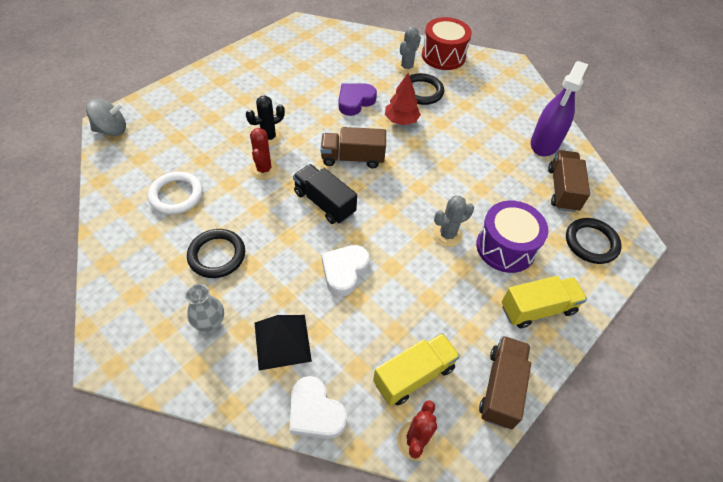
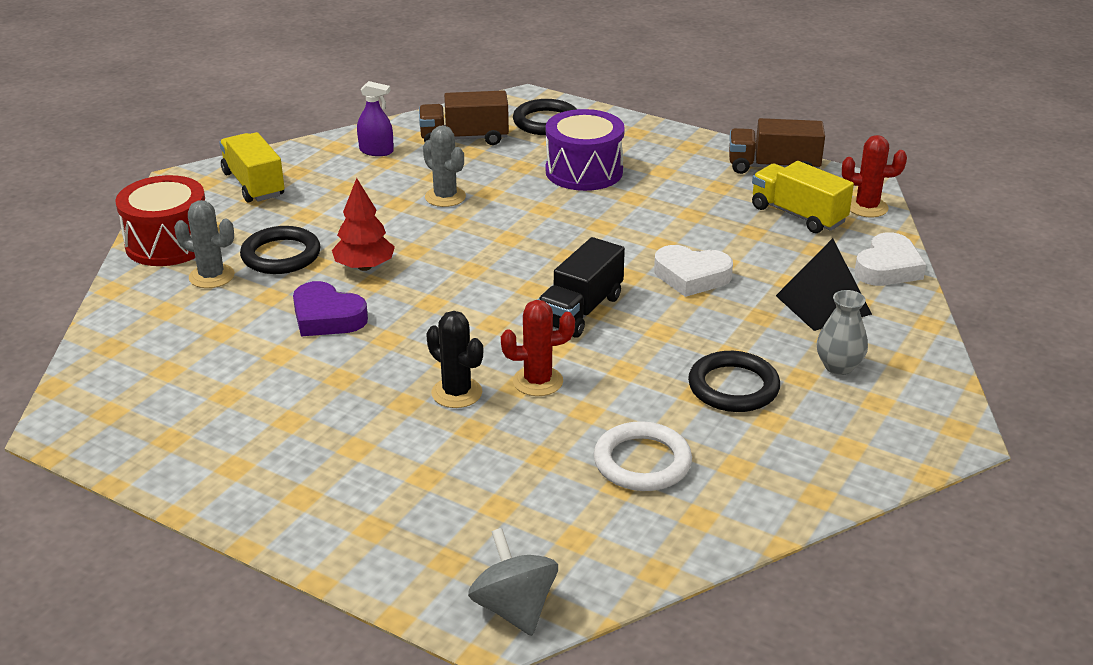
camera: 100 degrees left, 20 degrees down
(352, 158) = (473, 300): brown truck -> none
(447, 235) = (586, 210): grey cactus -> grey cactus (445, 197)
(537, 309) = (662, 150): yellow truck -> yellow truck (254, 184)
(545, 143) = (376, 151): purple spray bottle -> purple spray bottle, size x0.54

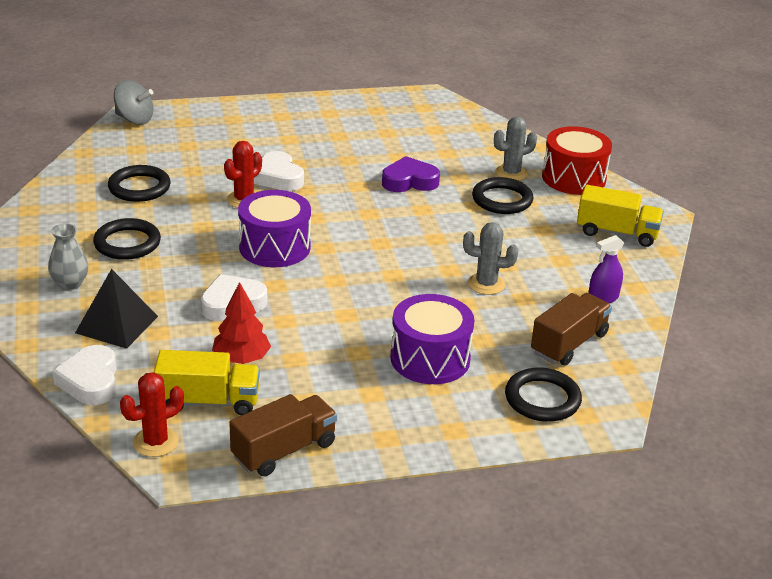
camera: 135 degrees right, 0 degrees up
(364, 267) = (443, 215): red tree -> red tree (241, 359)
(456, 393) = (278, 177): black cactus -> white heart
(580, 311) = (274, 247): black truck -> purple drum
(642, 462) = (139, 187): white ring -> black ring

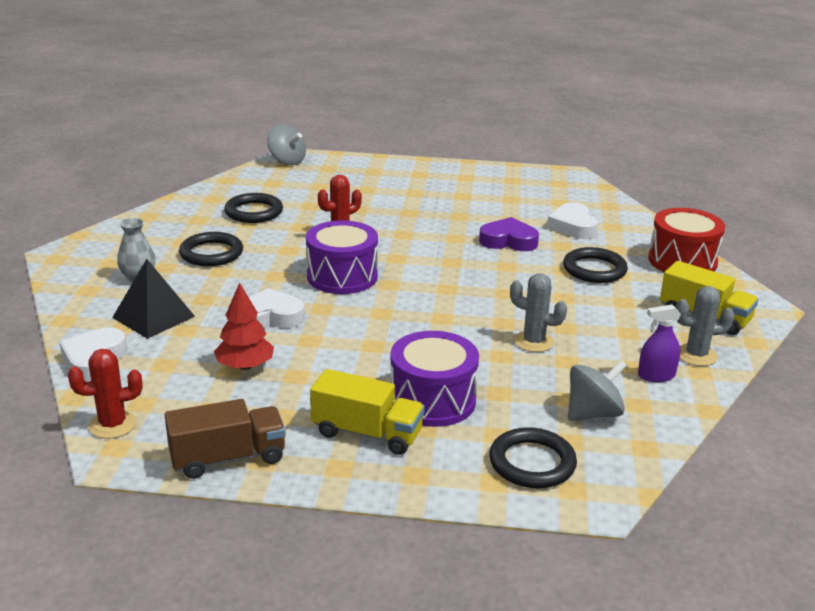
camera: 20 degrees right, 5 degrees down
(208, 401) = (187, 398): yellow truck -> yellow truck (367, 433)
(278, 177) = (384, 221): white heart -> white heart (572, 226)
(511, 173) = (617, 248): grey cactus -> grey cactus (696, 355)
(569, 344) = (593, 413): brown truck -> grey spinning top

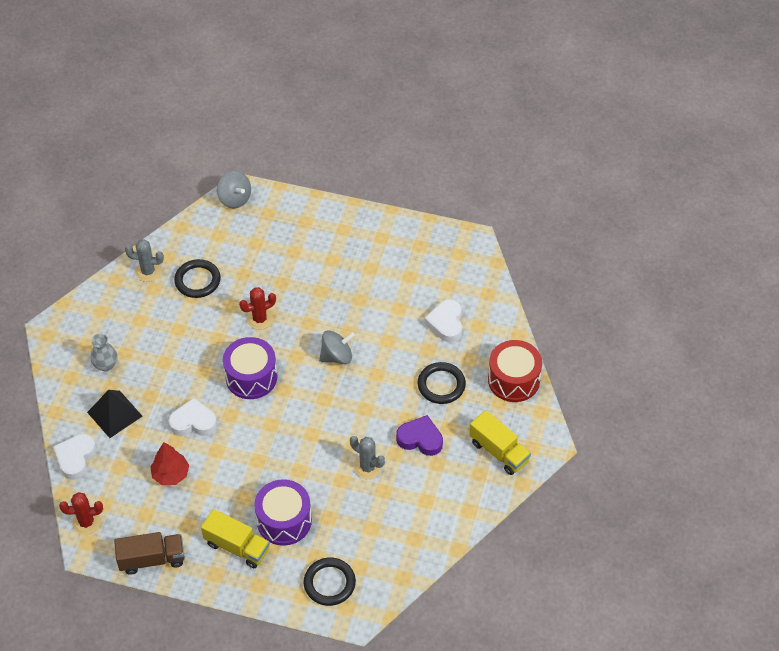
camera: 10 degrees right, 25 degrees up
(211, 253) = (160, 338): black ring -> none
(508, 241) = (388, 340): purple heart -> purple heart (420, 439)
(593, 413) = (382, 544): grey spinning top -> grey spinning top (337, 356)
(656, 375) = (437, 512): purple spray bottle -> none
(696, 355) = (474, 493): grey cactus -> grey cactus (148, 271)

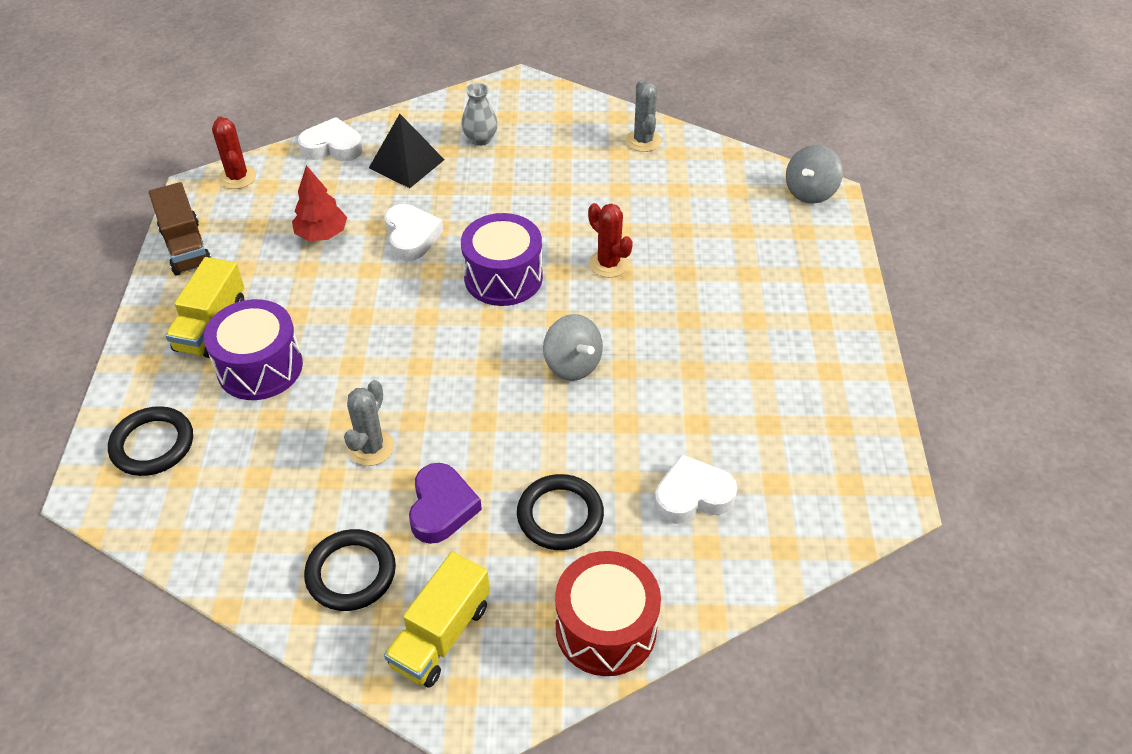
camera: 75 degrees right, 5 degrees down
(197, 280) = (649, 188): black ring -> black ring (351, 573)

